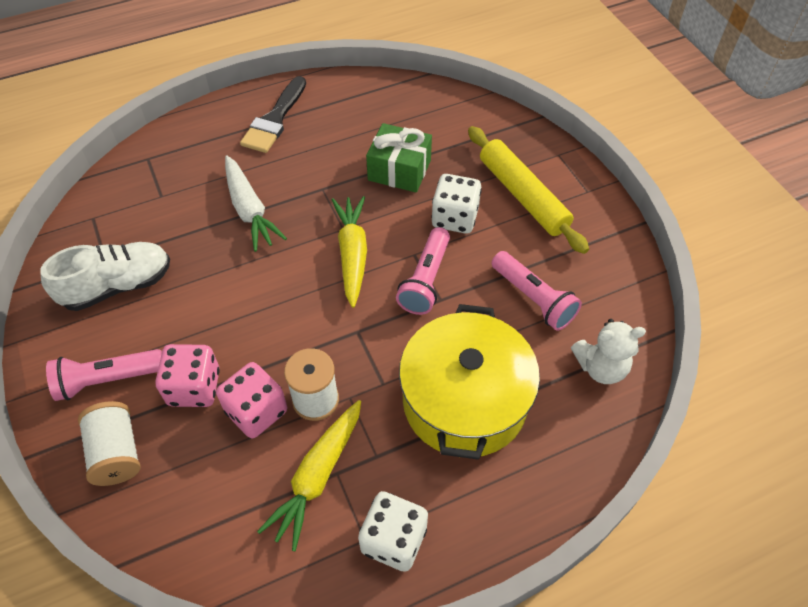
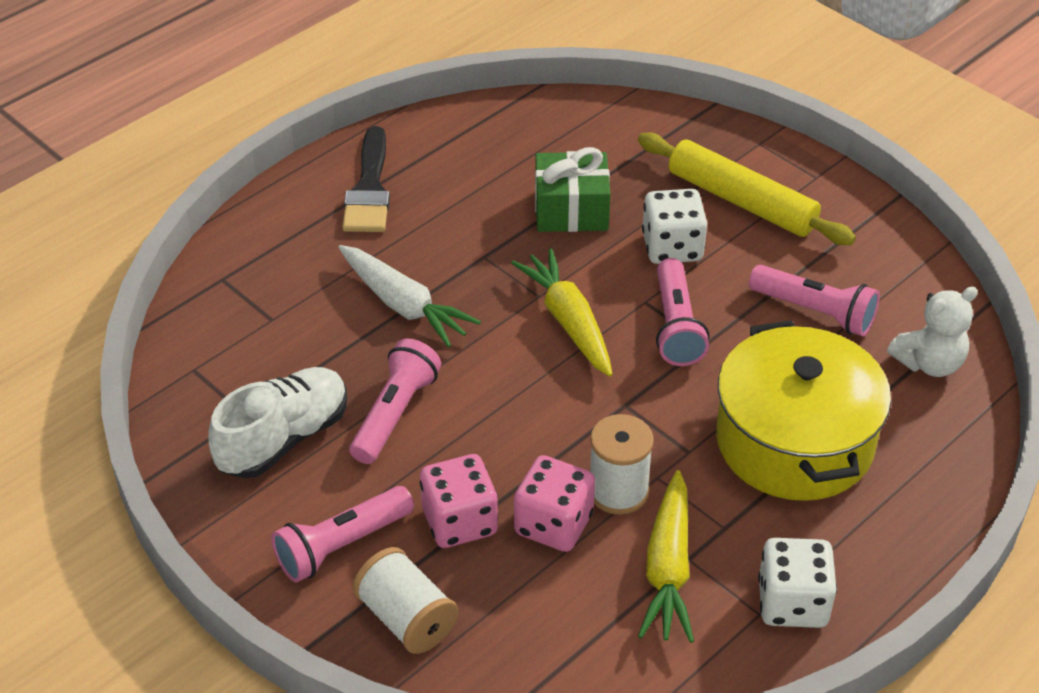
camera: 20 degrees left, 10 degrees down
(199, 289) = (395, 414): none -> pink flashlight

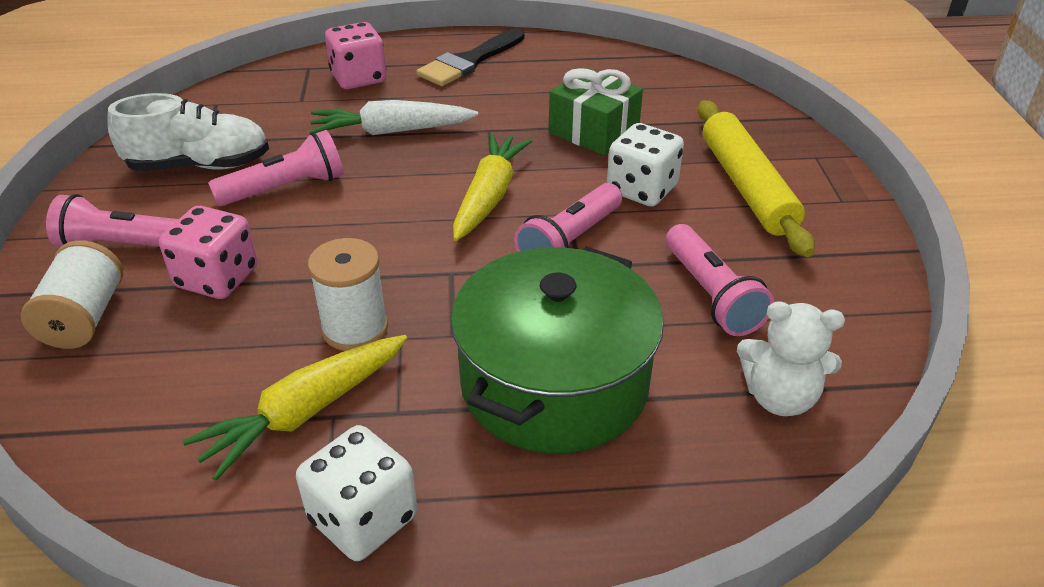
camera: 40 degrees right, 5 degrees down
(404, 305) = (391, 131): white carrot -> white carrot turned 90 degrees clockwise
(553, 524) = (274, 321): pink dice -> pink dice (358, 78)
(794, 442) = (554, 383): yellow pot -> green pot

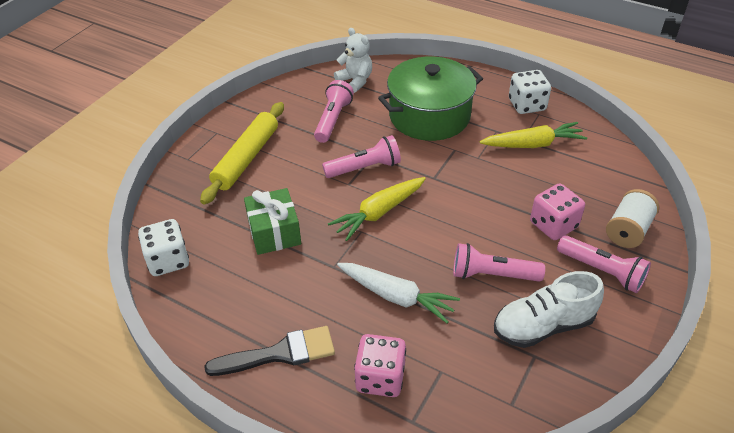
camera: 145 degrees left, 5 degrees up
(200, 165) = (543, 326): white shoe -> white shoe turned 45 degrees counterclockwise
(355, 329) = (496, 169): white spool -> none
(642, 189) = (297, 180): white dice -> white dice (168, 260)

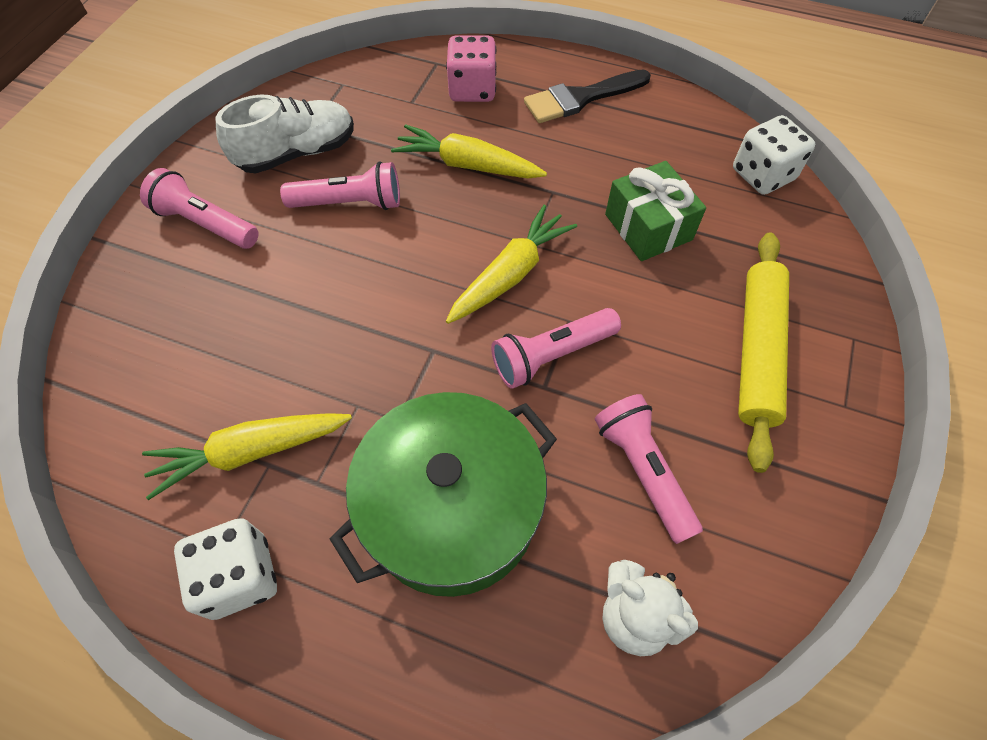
camera: 170 degrees right, 15 degrees up
(333, 120) = (643, 470): pink flashlight -> pink flashlight turned 150 degrees clockwise
(396, 296) = (467, 165): white carrot -> yellow carrot
(553, 225) = (253, 284): pink dice -> none
(628, 230) = (146, 288): white spool -> none

